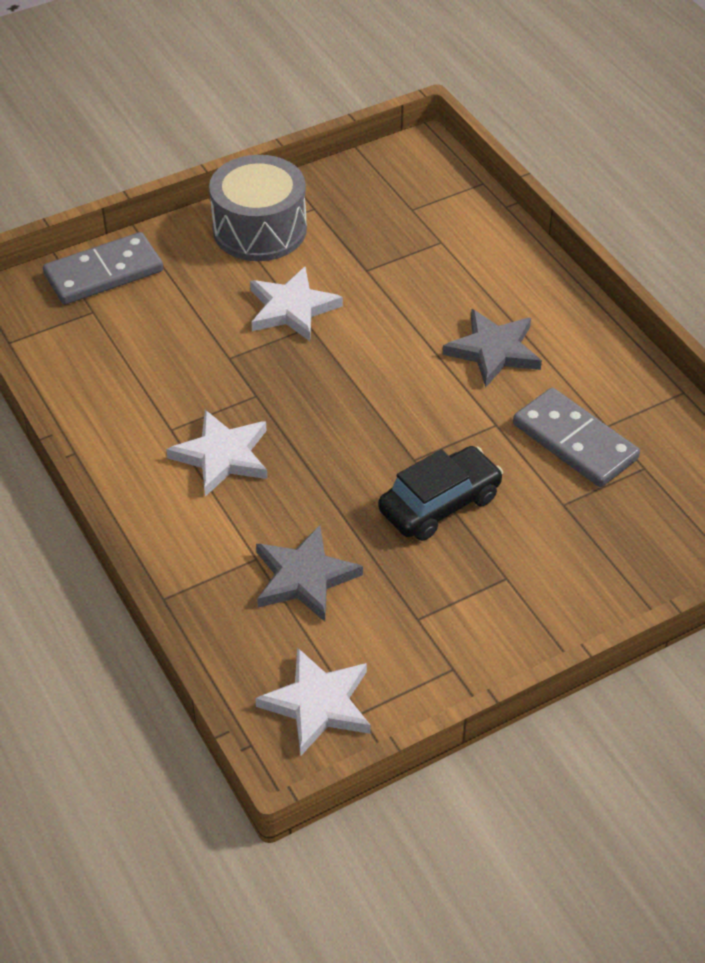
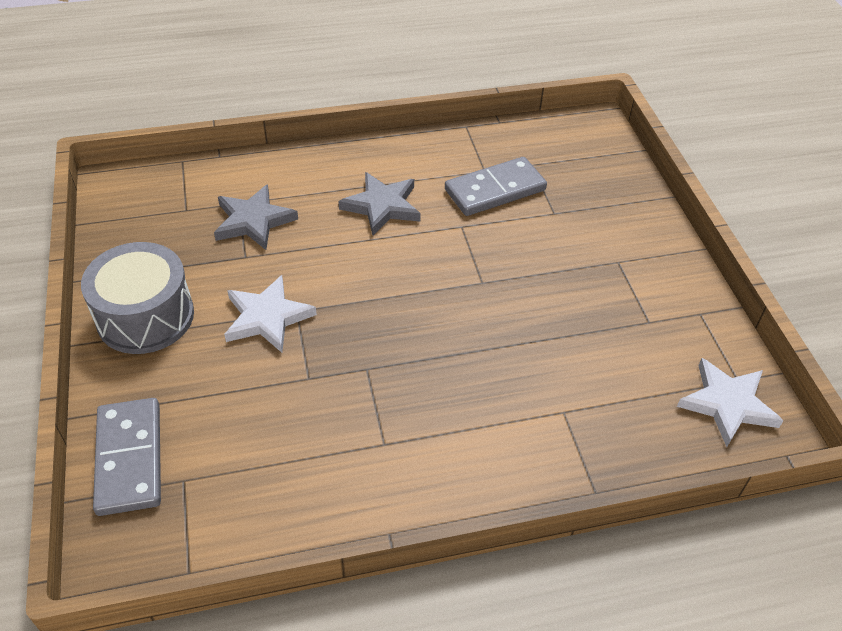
camera: 75 degrees left, 0 degrees up
(222, 456) = (434, 410): white star -> none
(304, 577) = (593, 382): grey star -> grey star (253, 221)
(439, 504) = (535, 279): black car -> none

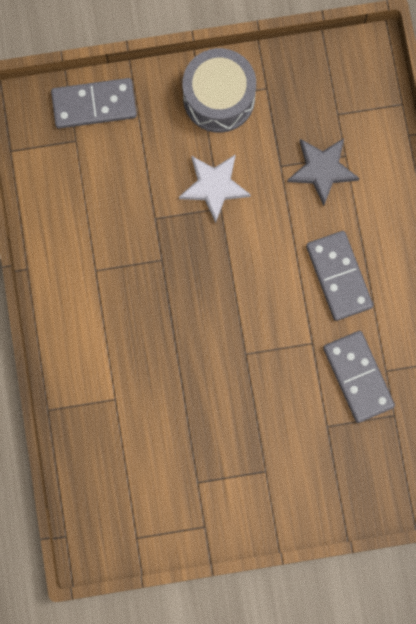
camera: 95 degrees right, 30 degrees up
(382, 206) = (338, 276): grey star -> grey domino
(727, 404) = (114, 523): white star -> none

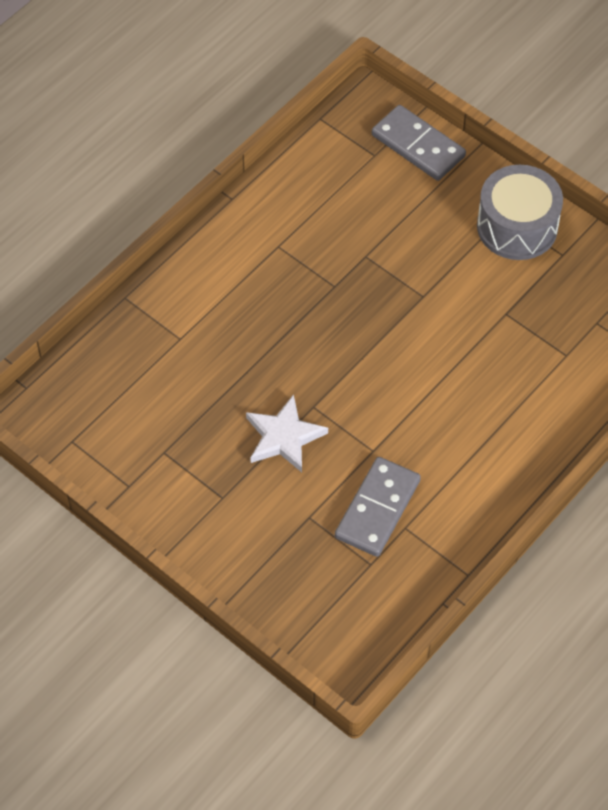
camera: 50 degrees right, 20 degrees down
(214, 186) = (437, 278): white star -> white star (284, 437)
(322, 170) = (535, 346): grey star -> none
(338, 276) = (453, 427): grey domino -> none

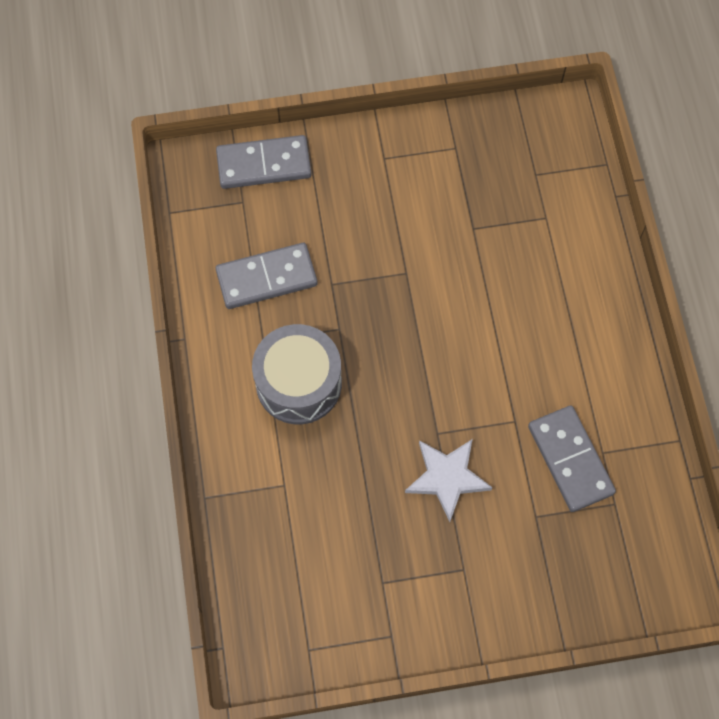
camera: 50 degrees left, 10 degrees up
(329, 213) = (266, 278): none -> grey domino
(517, 226) = (403, 157): grey drum -> grey drum (298, 383)

